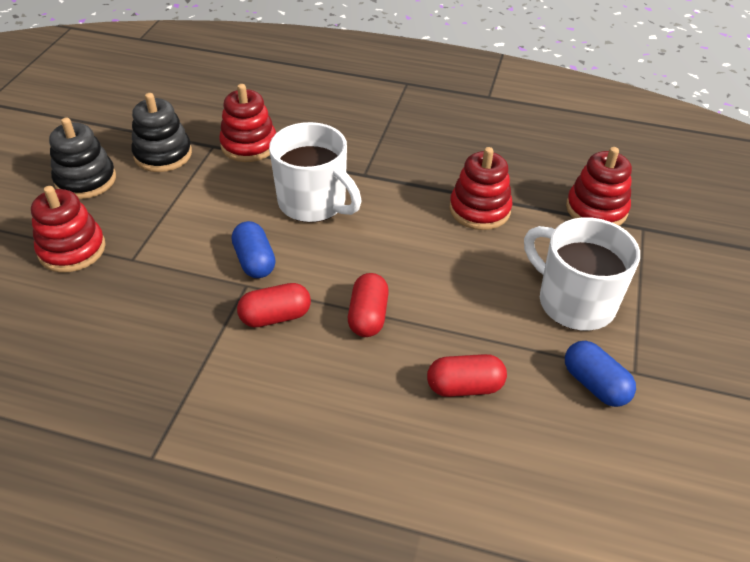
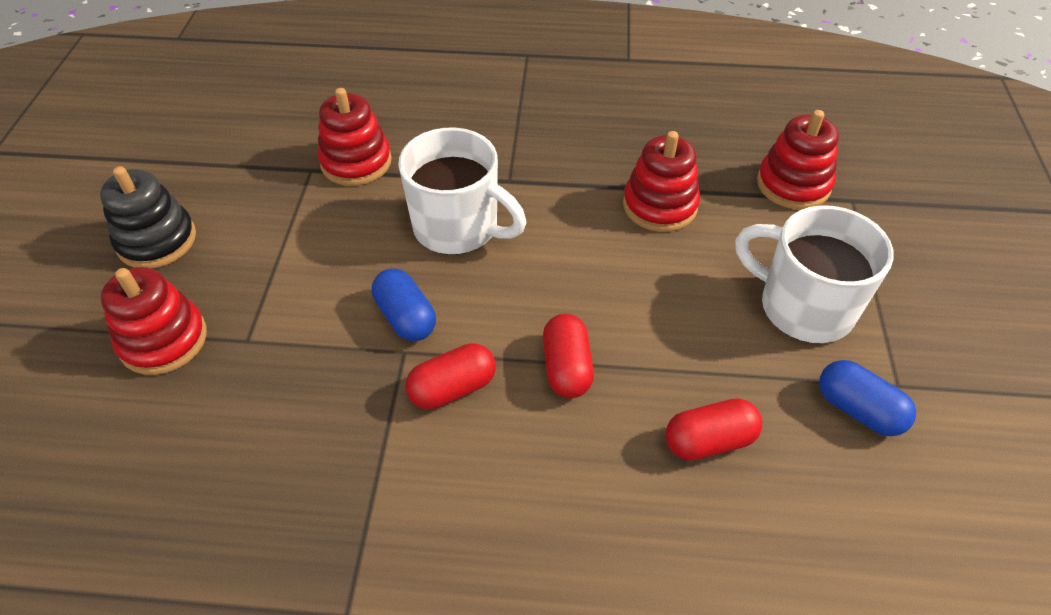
camera: 10 degrees left, 5 degrees up
(163, 154) = (249, 190): black stacking toy -> none

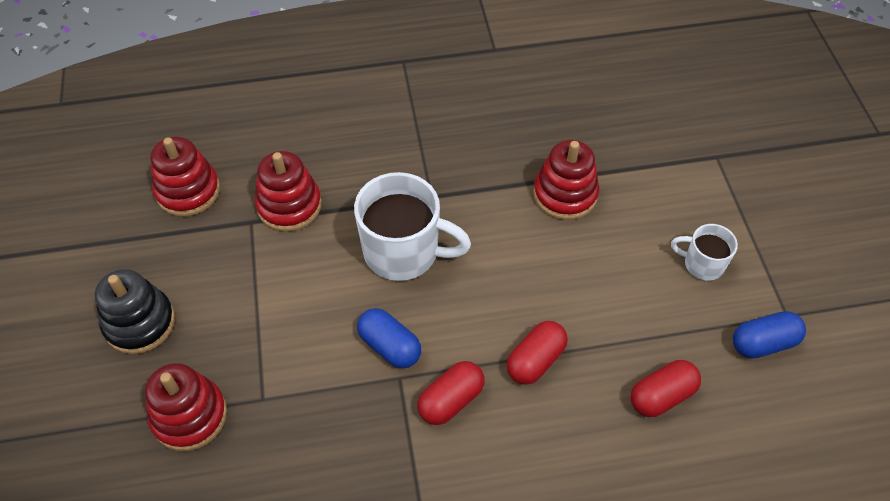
camera: 15 degrees left, 5 degrees up
(567, 367) = (535, 360): red capsule -> red capsule turned 60 degrees clockwise
(793, 184) = (667, 151): red stacking toy -> red stacking toy (188, 191)
(803, 307) = (702, 264): white mug -> white mug, size x0.53
(858, 409) = (763, 343): blue capsule -> blue capsule turned 45 degrees counterclockwise

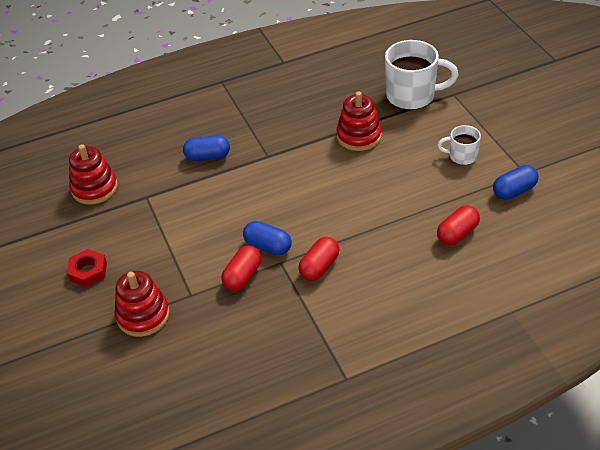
camera: 10 degrees left, 10 degrees down
(140, 323) = (88, 271): black stacking toy -> red nut
(289, 205) = (170, 182): red stacking toy -> none
(350, 177) = (208, 156): none -> blue capsule
(403, 252) = (259, 191): white mug -> white mug (412, 96)
(535, 360) = (368, 233): red capsule -> red capsule (243, 276)

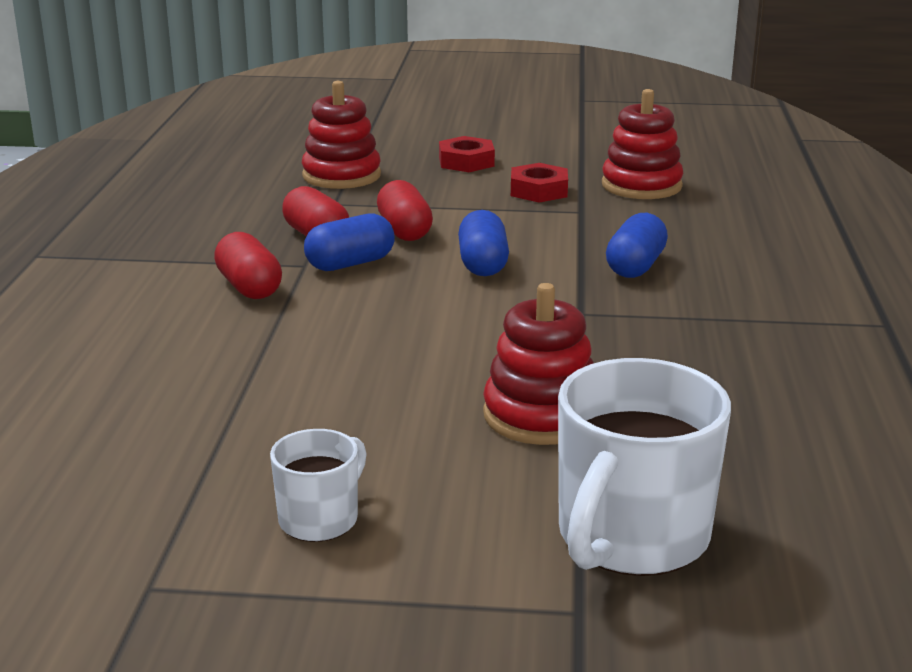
camera: 115 degrees right, 20 degrees down
(123, 222) = (539, 191): none -> red nut
(457, 234) = (122, 423): red capsule -> red capsule (404, 231)
(514, 191) = (120, 541): blue capsule -> blue capsule (483, 264)

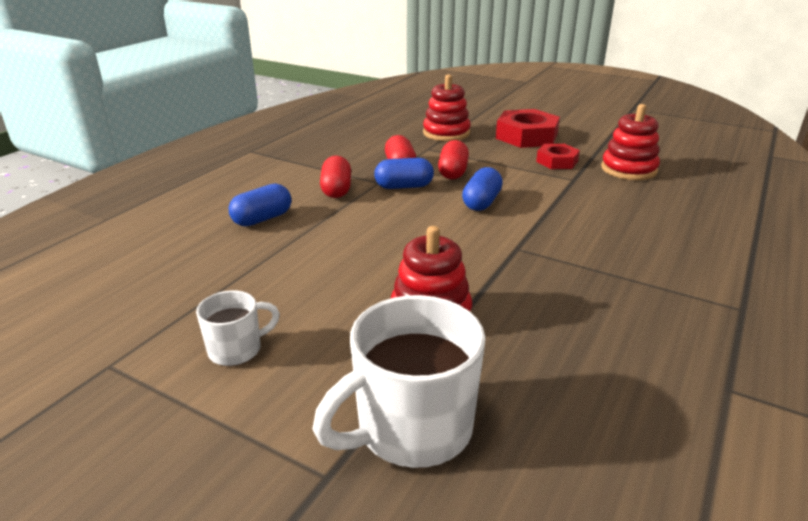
camera: 25 degrees right, 5 degrees up
(466, 162) = (526, 136): red nut -> red nut, size x1.69
(635, 266) = (580, 224): blue capsule -> blue capsule (262, 219)

